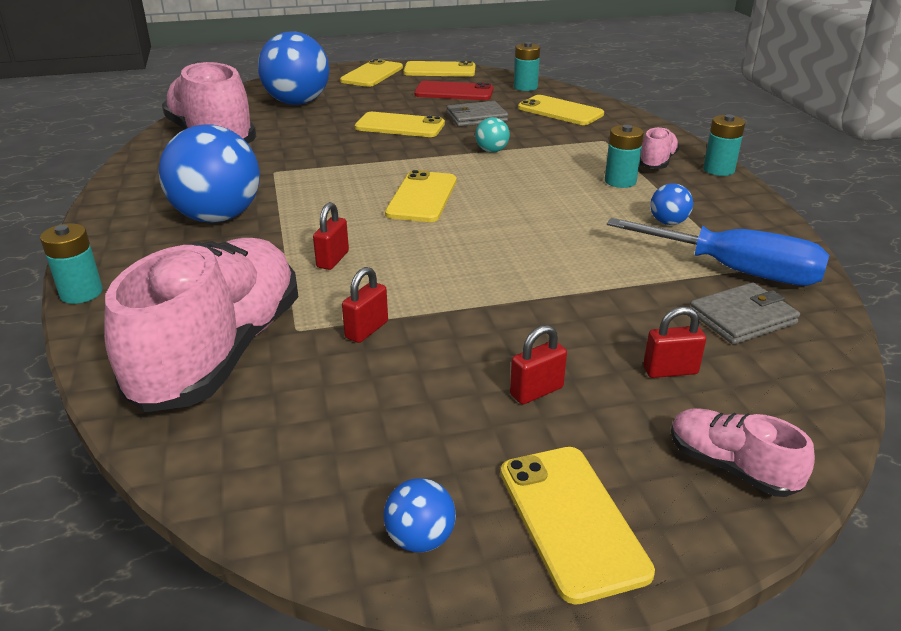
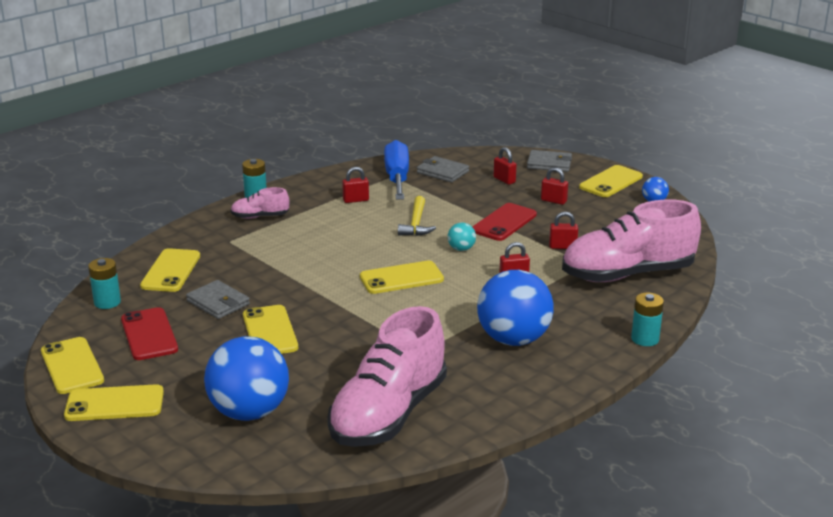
camera: 120 degrees left, 5 degrees down
(491, 151) = (292, 276): turquoise ball -> turquoise ball (461, 249)
(497, 309) = (504, 222): none -> red phone
(557, 242) = (416, 223): none -> yellow hammer
(620, 181) = (306, 222): turquoise battery -> none
(668, 222) = (356, 200): blue ball -> red padlock
(730, 467) = (549, 164): pink shoe -> grey wallet

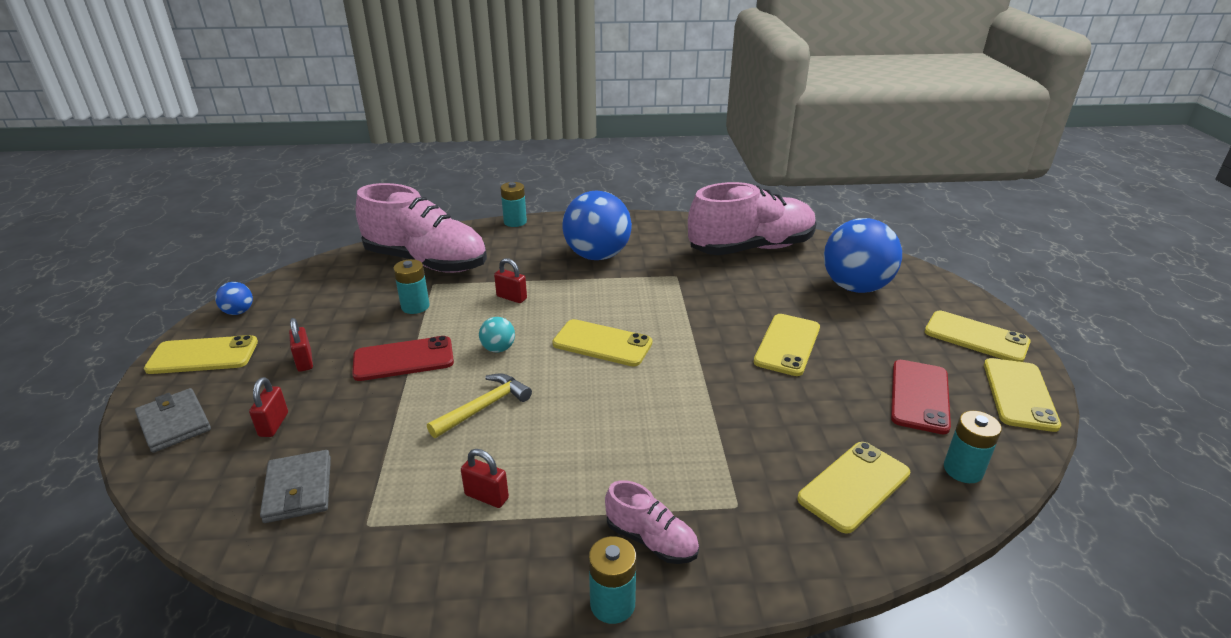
camera: 140 degrees left, 5 degrees up
(218, 303) = (819, 403): grey wallet -> none
(397, 178) = (367, 515): blue screwdriver -> none
(562, 247) = (415, 306): red padlock -> turquoise battery

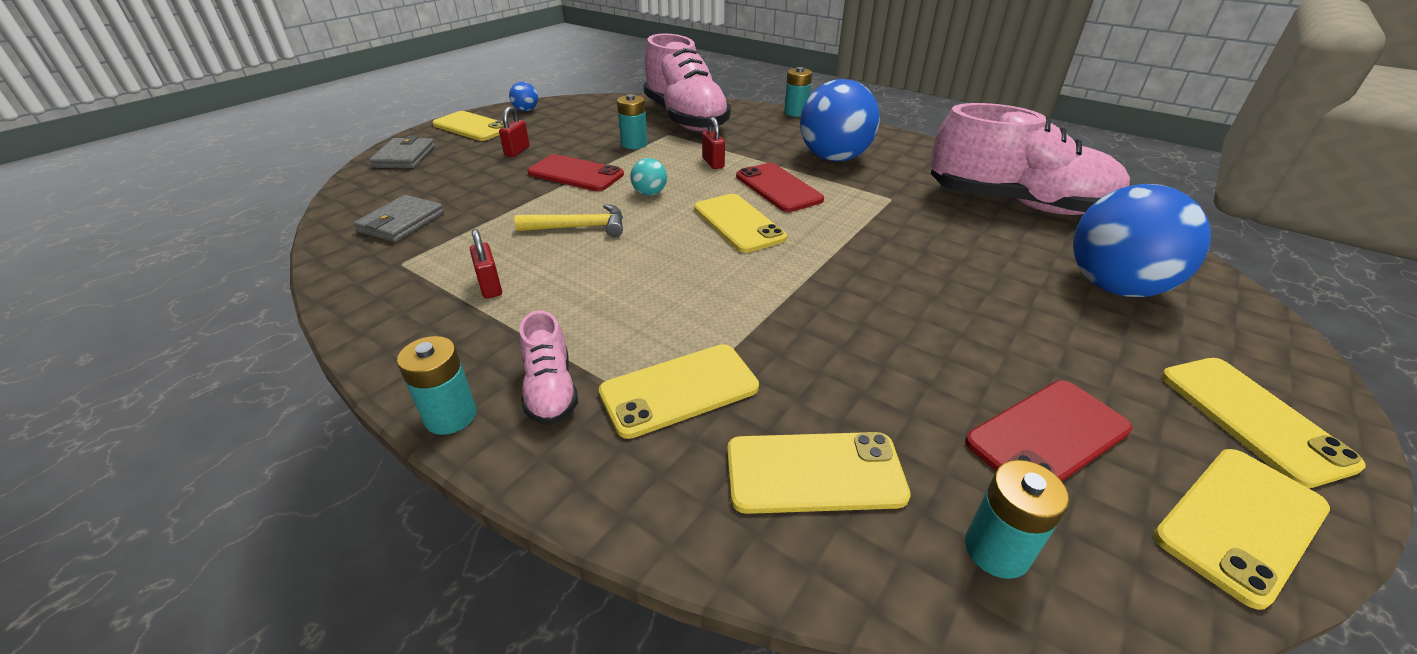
camera: 40 degrees right, 5 degrees up
(273, 424) = (447, 180): red padlock -> none
(591, 300) = (778, 188): none -> red phone
(787, 345) = (933, 303): yellow phone -> yellow phone (679, 390)

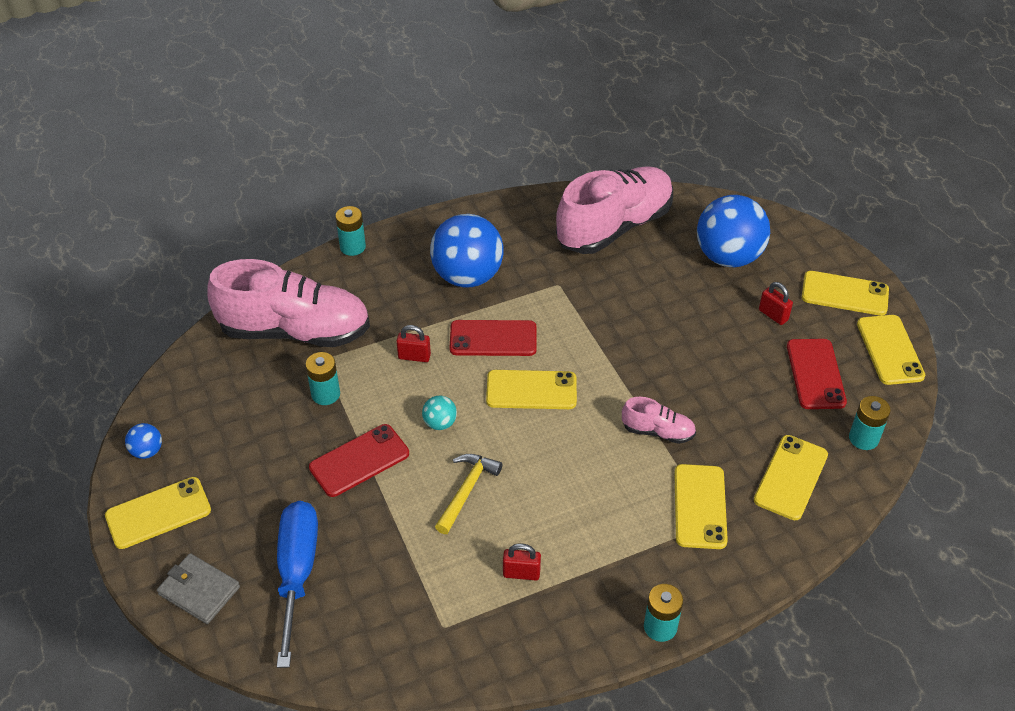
camera: 60 degrees left, 10 degrees up
(401, 222) = (364, 615): grey wallet -> none
(439, 184) = (297, 572): none -> blue screwdriver
(517, 151) = (266, 490): red padlock -> red padlock (773, 315)
(550, 389) = (664, 569): pink shoe -> pink shoe (658, 431)

